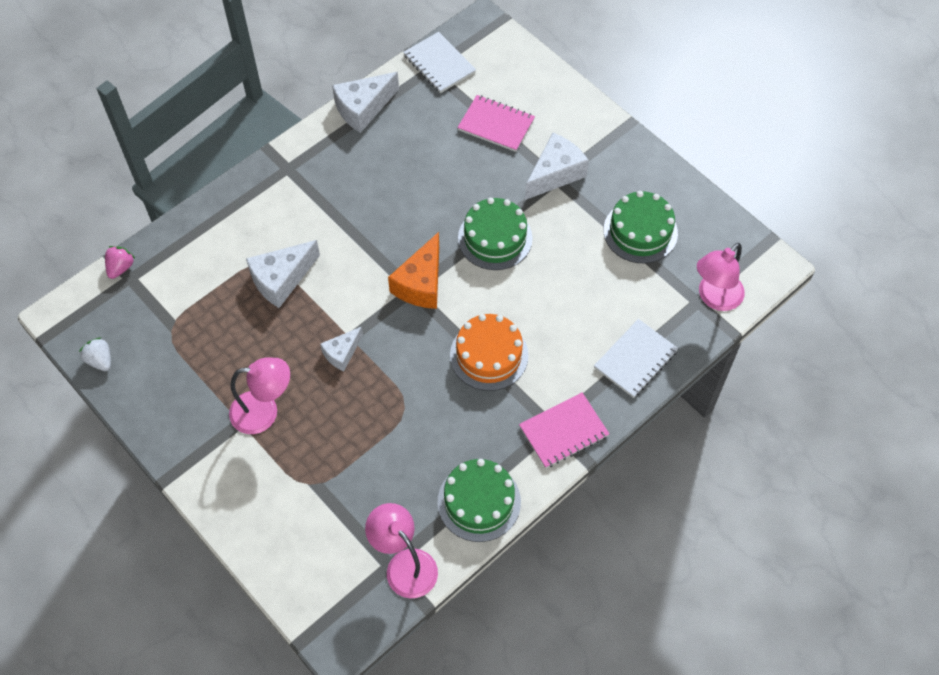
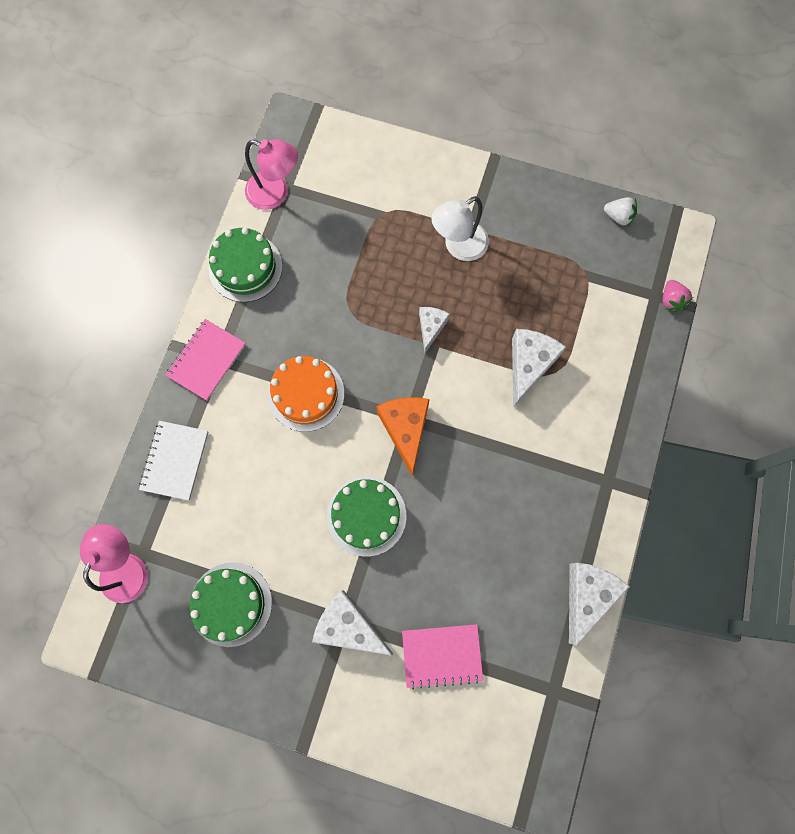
camera: 150 degrees right, 15 degrees up
(264, 412) = (458, 247): pink lamp -> white lamp
(439, 64) = (549, 704): white notebook -> none
(555, 174) = (348, 626): white cheese -> white cheese turned 105 degrees clockwise

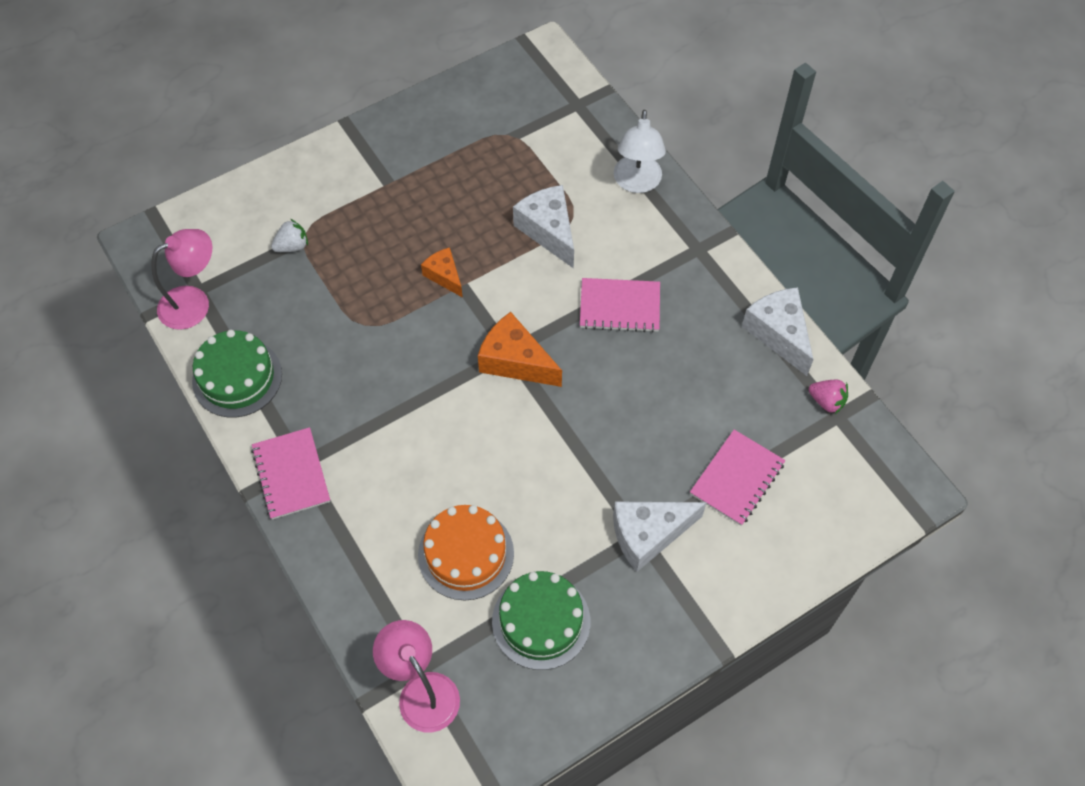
camera: 50 degrees left, 15 degrees down
(175, 460) = (360, 572): white notebook -> none
(306, 394) = (406, 415): orange cake -> orange cake (466, 554)
(366, 516) = (563, 448): green cake -> none
(431, 328) = (444, 276): white cheese -> orange cheese
(458, 247) = (394, 203): white lamp -> white lamp (637, 183)
(510, 464) = (619, 307): none -> pink notebook
(618, 216) = (486, 79): white strawberry -> white strawberry (292, 246)
(671, 300) = (591, 97): pink strawberry -> pink strawberry (826, 401)

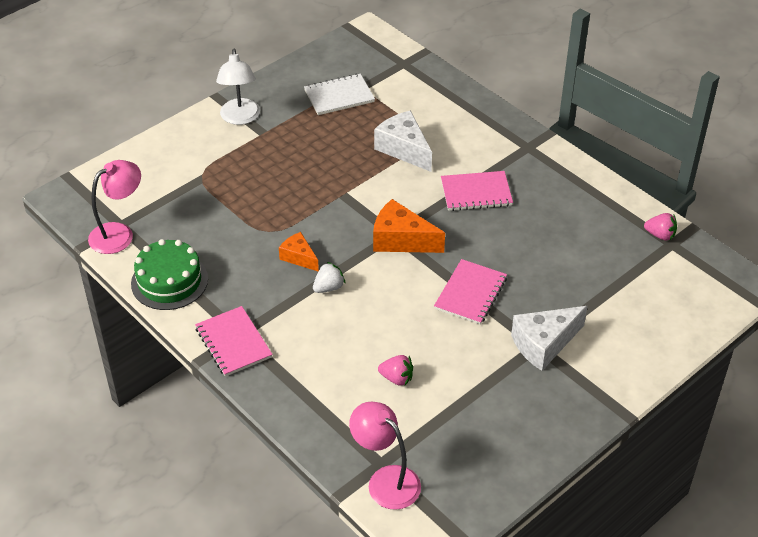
camera: 10 degrees left, 15 degrees down
(292, 246) = (193, 185): white strawberry -> white strawberry (328, 287)
(444, 276) = (326, 189): orange cheese -> orange cheese (299, 257)
(466, 554) = (396, 378): orange cake -> pink strawberry
(489, 142) = (339, 96): none -> white notebook
(541, 621) = (472, 416): green cake -> none
(637, 183) = (466, 109): white lamp -> white lamp (240, 118)
(737, 479) = (604, 296): pink notebook -> pink notebook (470, 293)
(778, 334) = (608, 195): white cheese -> none

